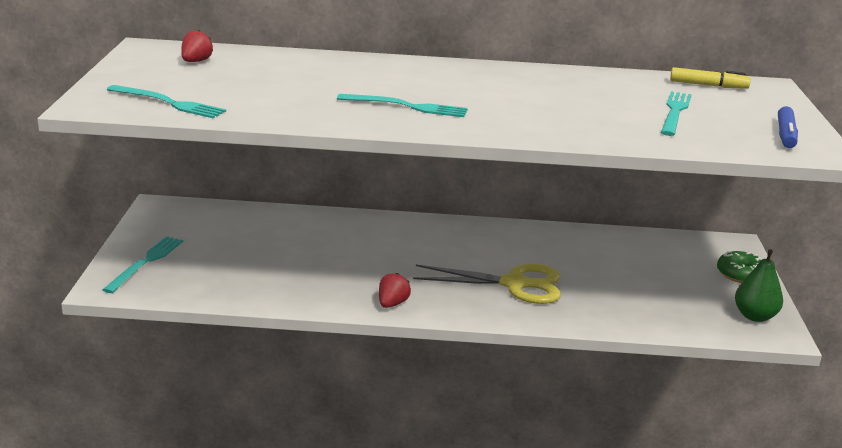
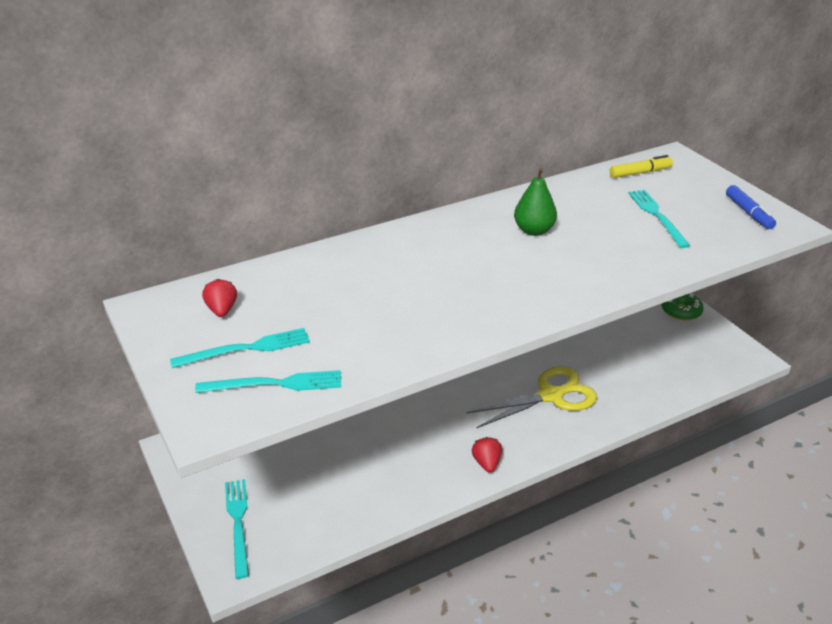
camera: 30 degrees left, 10 degrees up
(407, 106) = (474, 295): turquoise fork -> turquoise fork (246, 349)
(754, 316) = (724, 349): green pear -> green pear (534, 231)

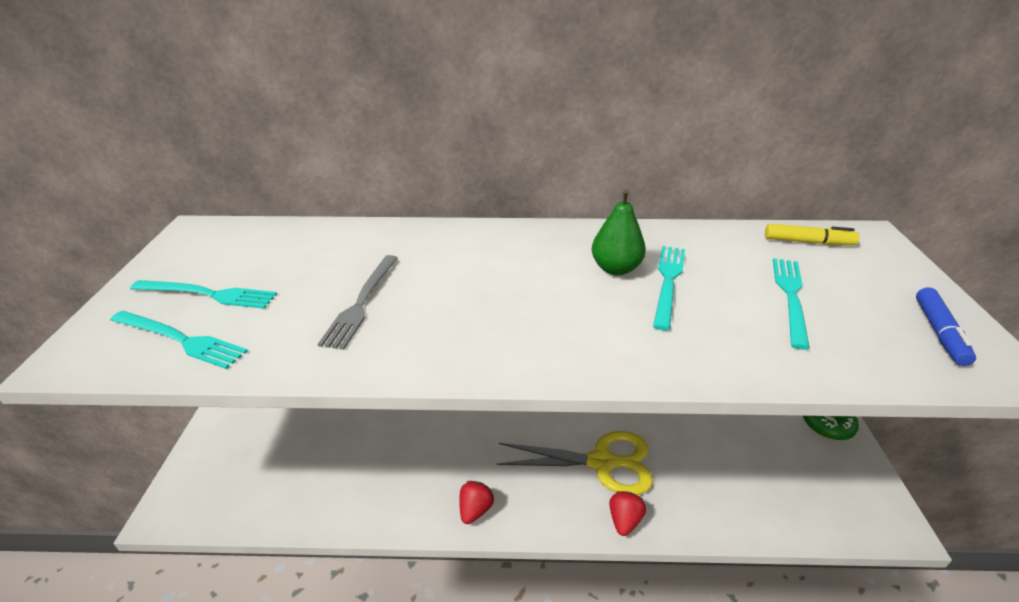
camera: 30 degrees right, 0 degrees up
(222, 310) = (240, 252): red strawberry -> red strawberry (624, 520)
(238, 523) = (219, 461): turquoise fork -> turquoise fork (668, 282)
(380, 313) = (361, 302): none -> grey fork

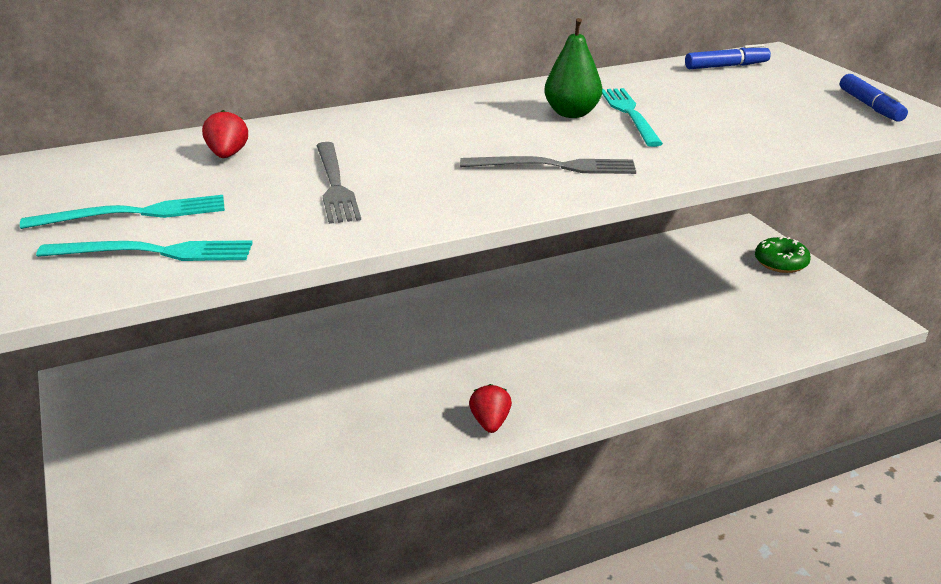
camera: 25 degrees left, 5 degrees down
(549, 330) = (554, 166): none -> grey fork
(601, 462) = (593, 348): yellow scissors -> none
(624, 520) = (646, 385): red strawberry -> red strawberry (227, 155)
(790, 297) = (742, 105): turquoise fork -> none
(808, 242) = (726, 66): yellow marker -> blue marker

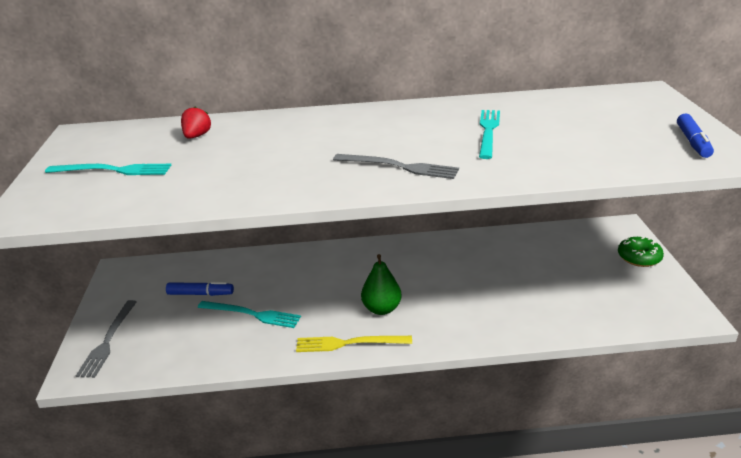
camera: 20 degrees right, 0 degrees up
(154, 252) = (104, 197): turquoise fork -> turquoise fork (252, 314)
(335, 185) = (244, 164): grey fork -> grey fork (108, 341)
(490, 423) = (349, 343): red strawberry -> yellow fork
(571, 113) = (445, 127): green pear -> green pear (381, 309)
(726, 66) = (598, 98): blue marker -> blue marker (200, 294)

